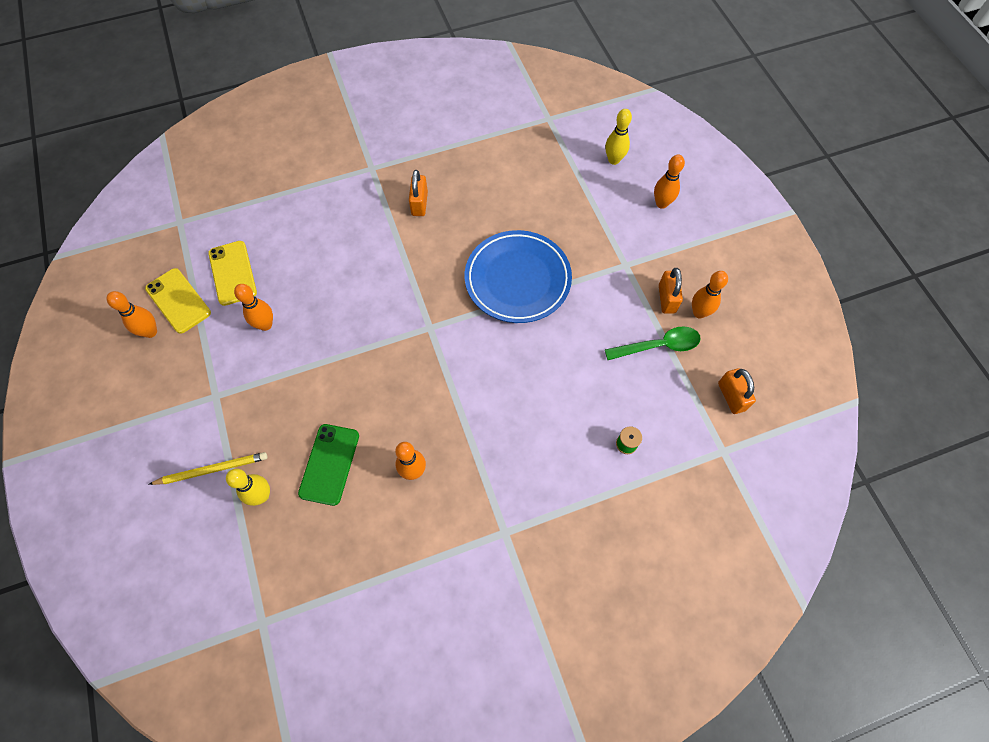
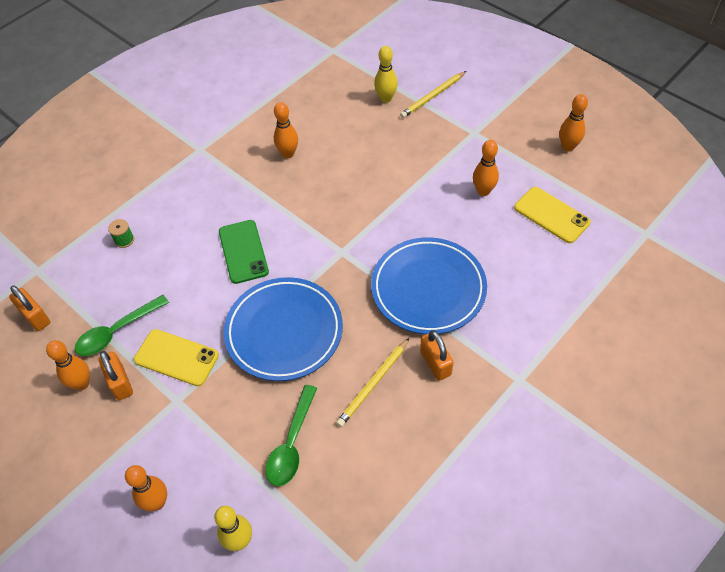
camera: 155 degrees right, 10 degrees down
(178, 300) = (572, 175): yellow phone -> yellow phone (176, 358)
(329, 464) = (353, 132): green phone -> green phone (243, 251)
(383, 260) = (428, 289): none -> blue plate
(473, 210) = (373, 384): none -> yellow pencil
(553, 198) = (291, 443): none -> green spoon

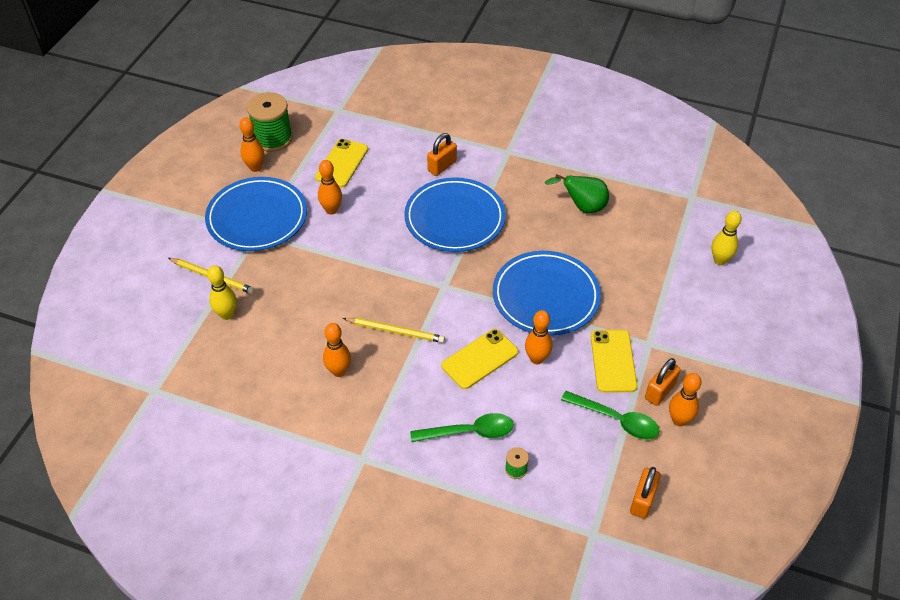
camera: 115 degrees left, 5 degrees down
(157, 502) = (730, 318): orange bowling pin -> orange bowling pin (537, 359)
(243, 251) = (480, 359): green phone -> yellow phone
(291, 443) = (635, 257): green spoon -> green spoon (469, 432)
(373, 384) = (559, 226): yellow pencil -> yellow pencil (395, 331)
(393, 422) = (582, 207): none -> green pear
(435, 363) = (520, 197): orange padlock -> orange padlock (442, 166)
(494, 136) = (257, 218): none -> blue plate
(610, 168) = (273, 139): none -> green spool

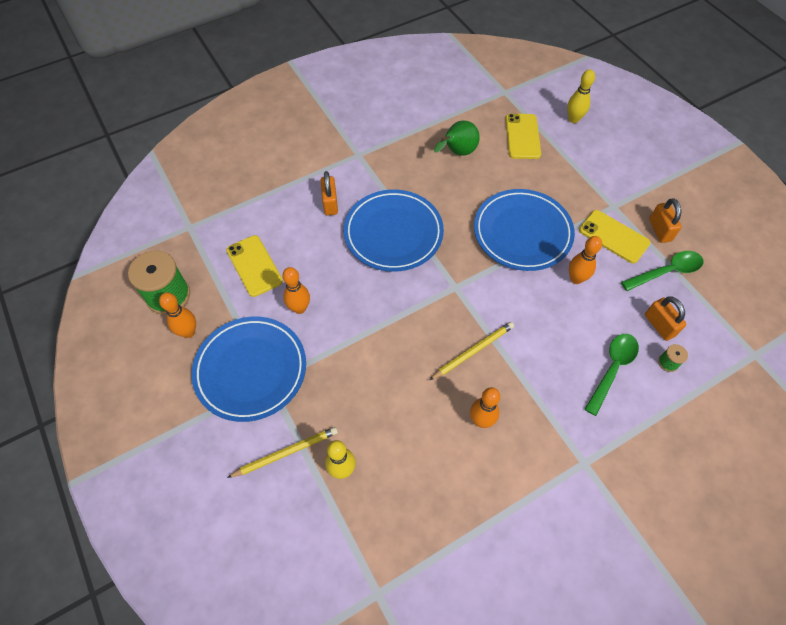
camera: 50 degrees left, 10 degrees up
(480, 359) = (547, 314): yellow phone -> yellow phone (522, 136)
(642, 500) = (745, 306): orange padlock -> orange padlock (659, 325)
(679, 420) = (692, 237): orange bowling pin -> none

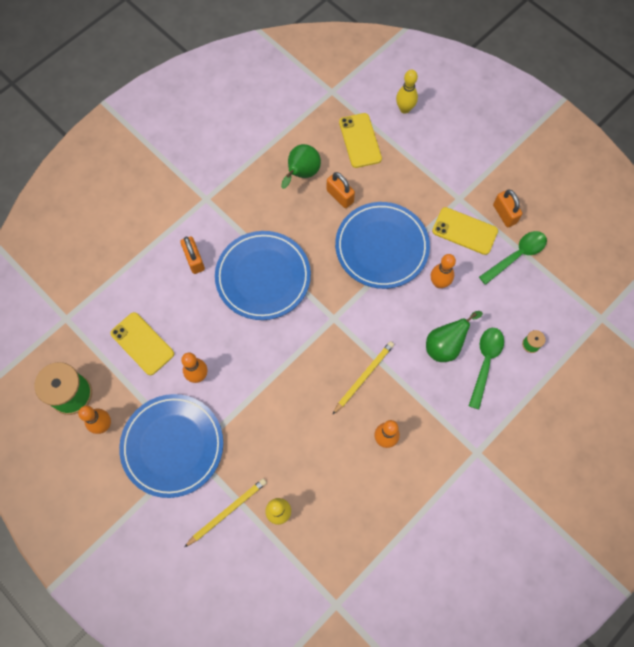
camera: 15 degrees left, 10 degrees up
(570, 341) = (445, 345): none -> green pear
(659, 325) = (518, 310): orange padlock -> orange padlock (340, 196)

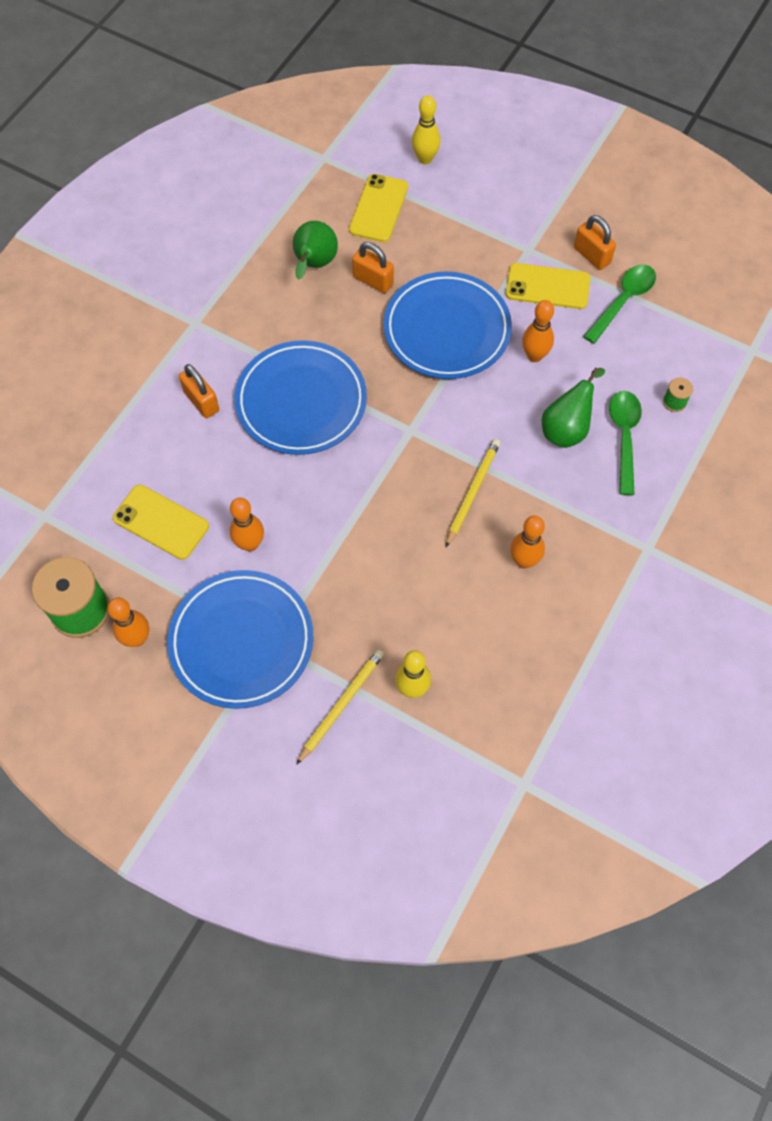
camera: 15 degrees left, 5 degrees down
(360, 140) = (379, 208): yellow phone -> yellow phone turned 45 degrees clockwise

